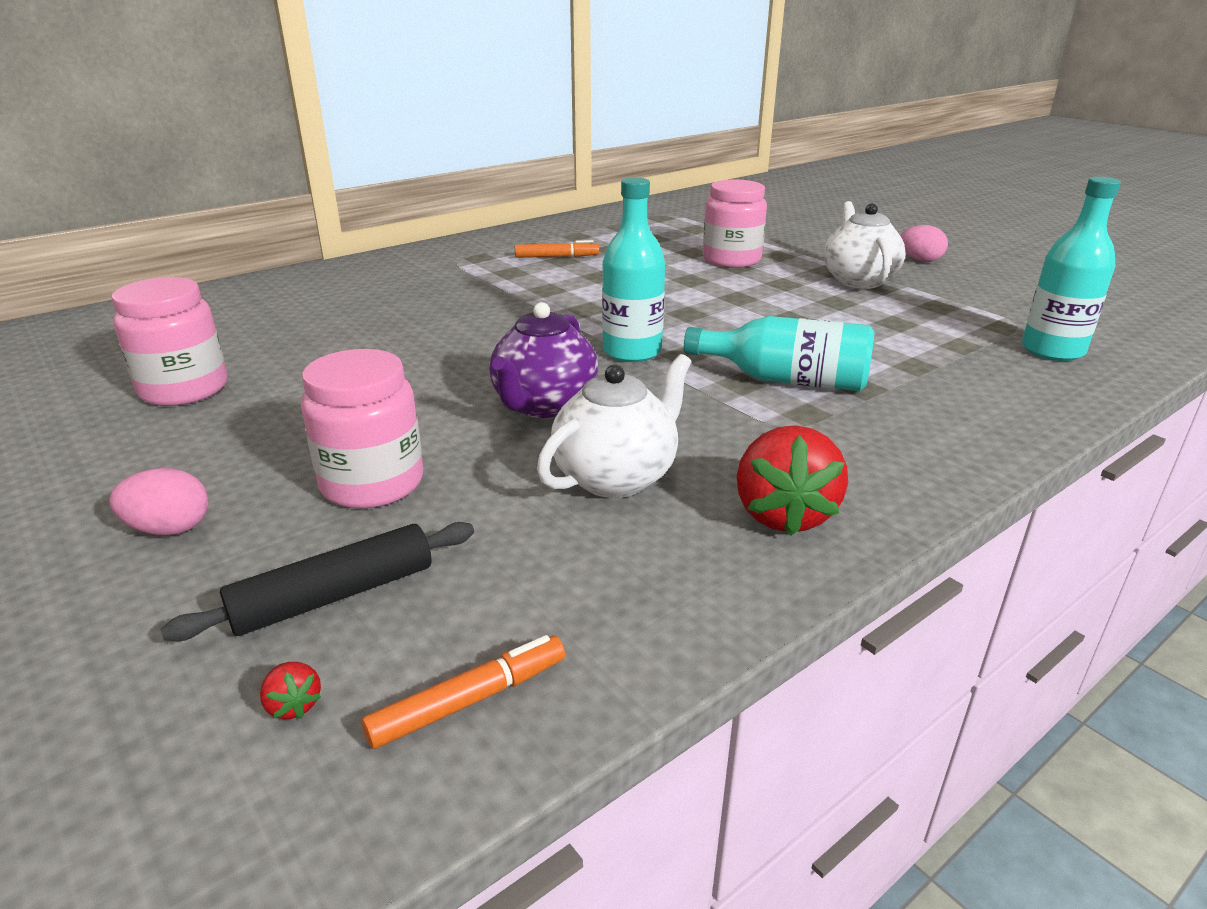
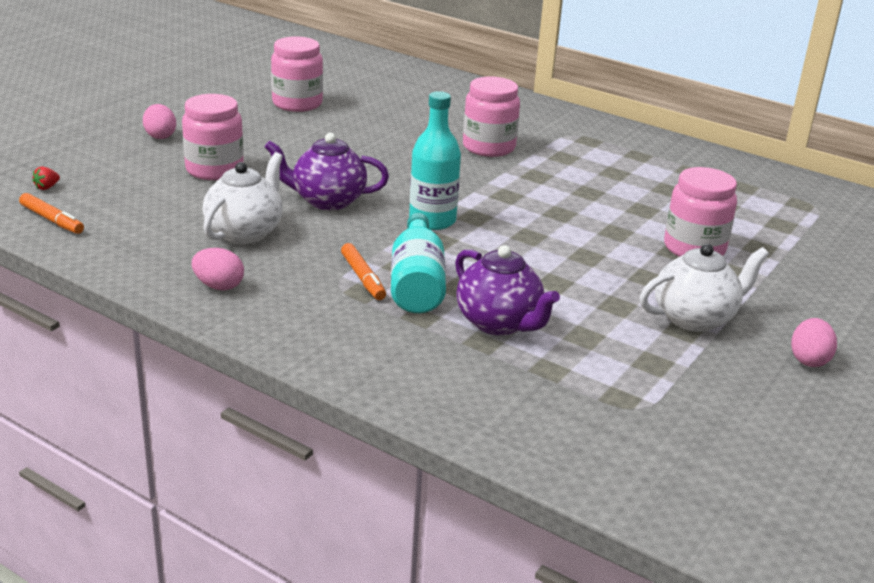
camera: 70 degrees right, 0 degrees up
(334, 596) = (117, 180): black rolling pin -> none
(456, 299) = (488, 147): none -> pink jar
(556, 257) = (621, 170): orange marker -> orange marker (363, 278)
(616, 477) = (245, 232): white teapot -> white teapot turned 90 degrees counterclockwise
(783, 514) = (218, 286): red strawberry -> pink egg
(875, 353) = (499, 323): none -> purple teapot
(1052, 350) = (572, 422): turquoise bottle -> none

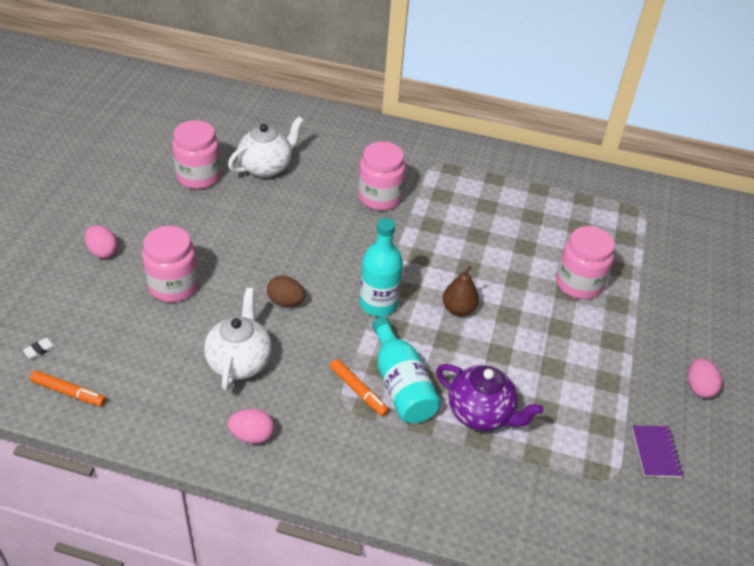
camera: 20 degrees left, 15 degrees up
(47, 187) = (40, 350): red strawberry -> white eraser
(327, 201) = (285, 302): purple teapot -> brown egg
(526, 241) = (458, 309): none -> brown pear
(695, 318) = (610, 365): white teapot -> white teapot (266, 167)
(713, 400) = (656, 452): none -> purple notebook

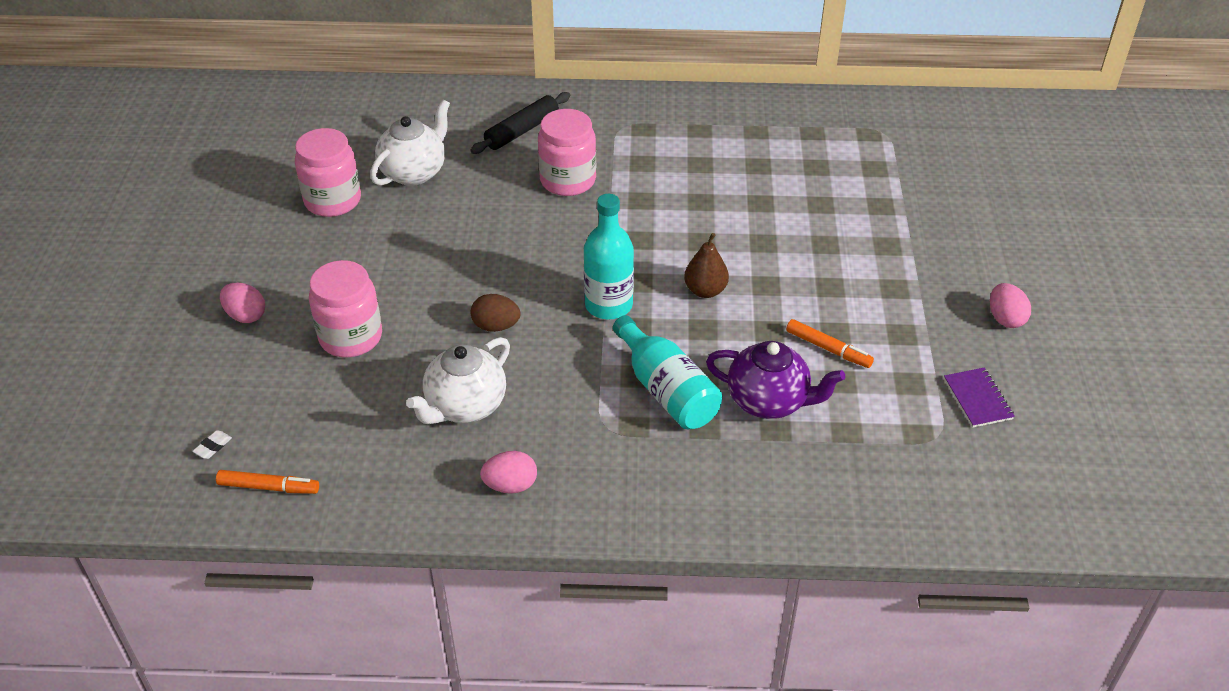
camera: 10 degrees left, 0 degrees up
(239, 361) = (465, 406): white teapot -> white teapot turned 135 degrees counterclockwise
(358, 151) = (522, 130): none -> black rolling pin
(358, 391) = (618, 408): orange marker -> orange marker (828, 349)
(578, 283) = (836, 232): pink jar -> none

